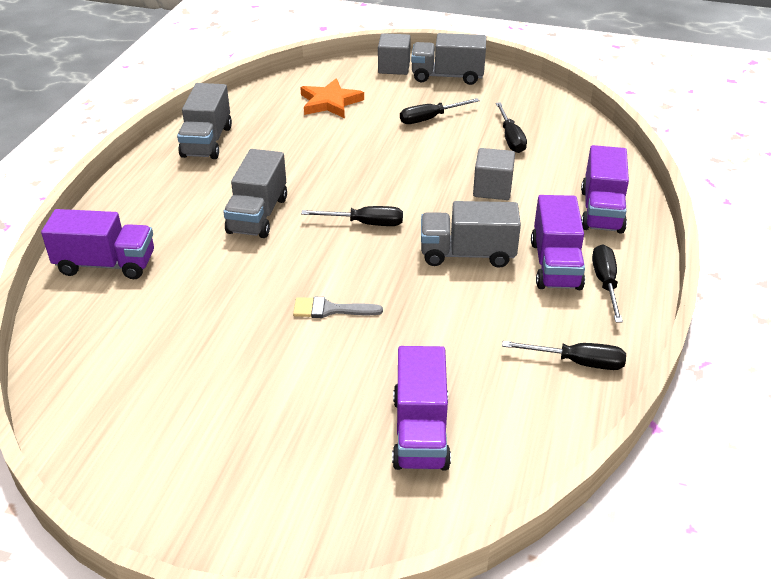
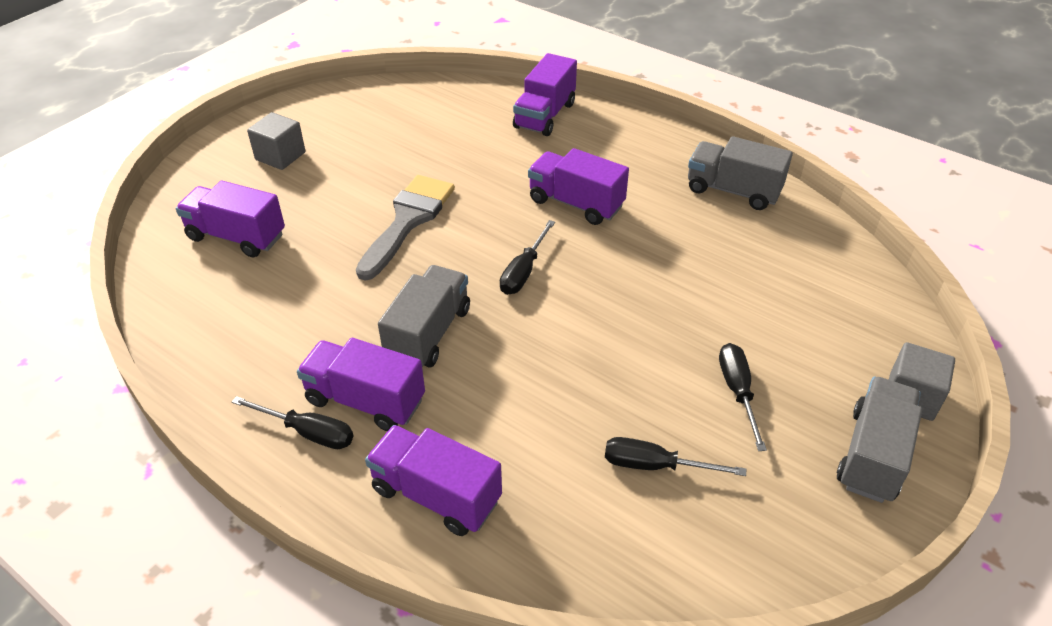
camera: 110 degrees right, 5 degrees up
(258, 215) = (576, 203): grey truck -> purple truck
(330, 102) = (807, 303): orange star -> none
(330, 310) = (408, 221): grey brush -> grey brush, size x1.88
(492, 189) = (538, 398): grey cube -> grey cube (280, 156)
(577, 362) = (224, 358): black screwdriver -> none

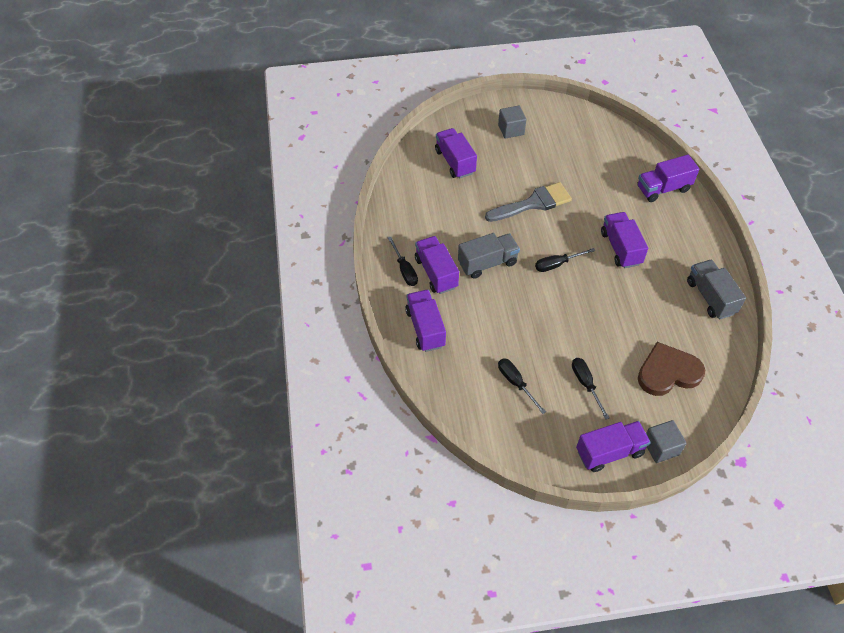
camera: 45 degrees right, 10 degrees up
(737, 392) = (586, 384): black screwdriver -> black screwdriver turned 60 degrees counterclockwise
(800, 302) = (668, 372): none -> brown heart
(872, 455) = (609, 452): grey truck -> purple truck

